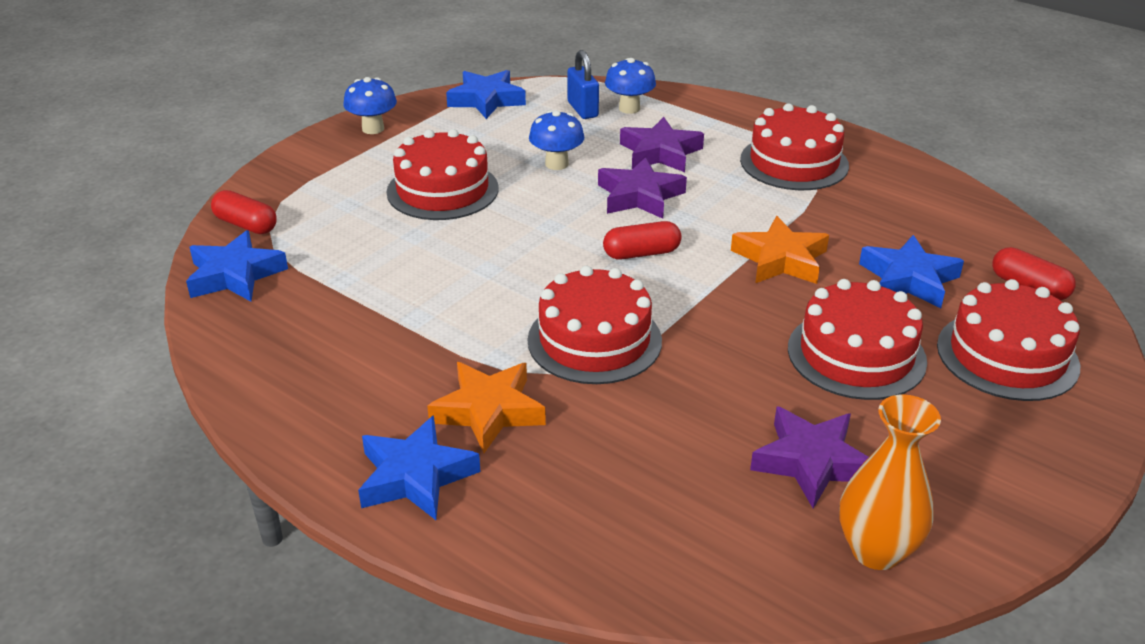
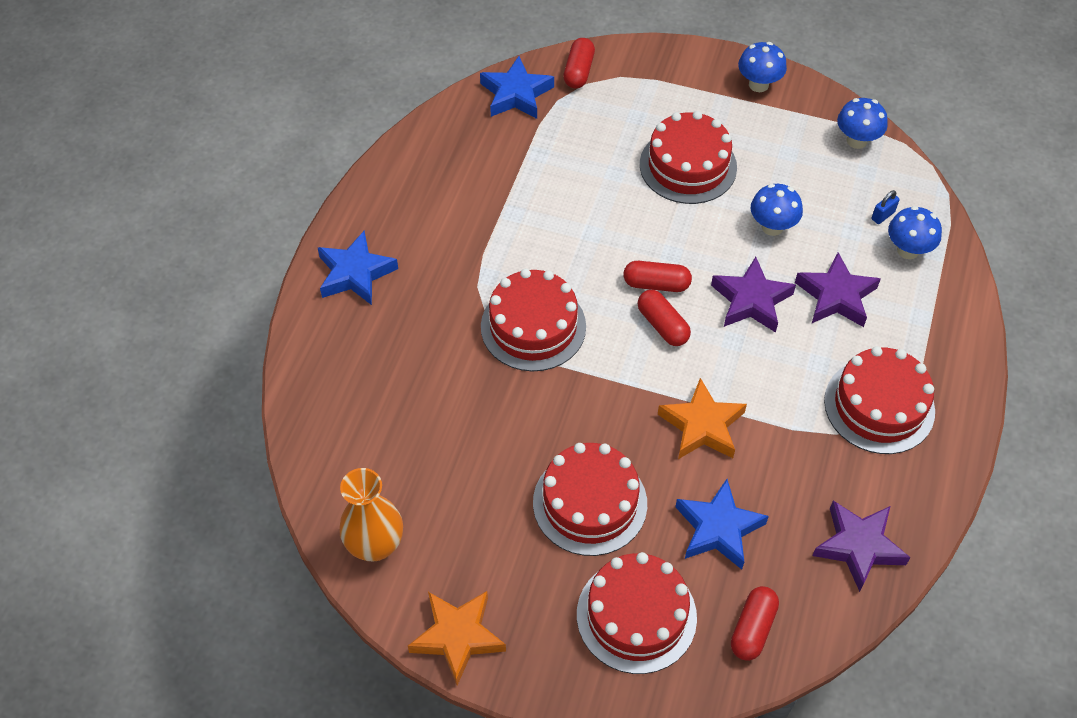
camera: 70 degrees right, 20 degrees up
(486, 100) = (856, 140): blue star -> blue mushroom
(488, 411) = (430, 289): orange star -> orange star (458, 637)
(582, 109) = (883, 215): blue padlock -> blue padlock, size x0.58
(585, 244) = (656, 284): none -> red capsule
(811, 462) = (450, 492): purple star -> purple star (858, 546)

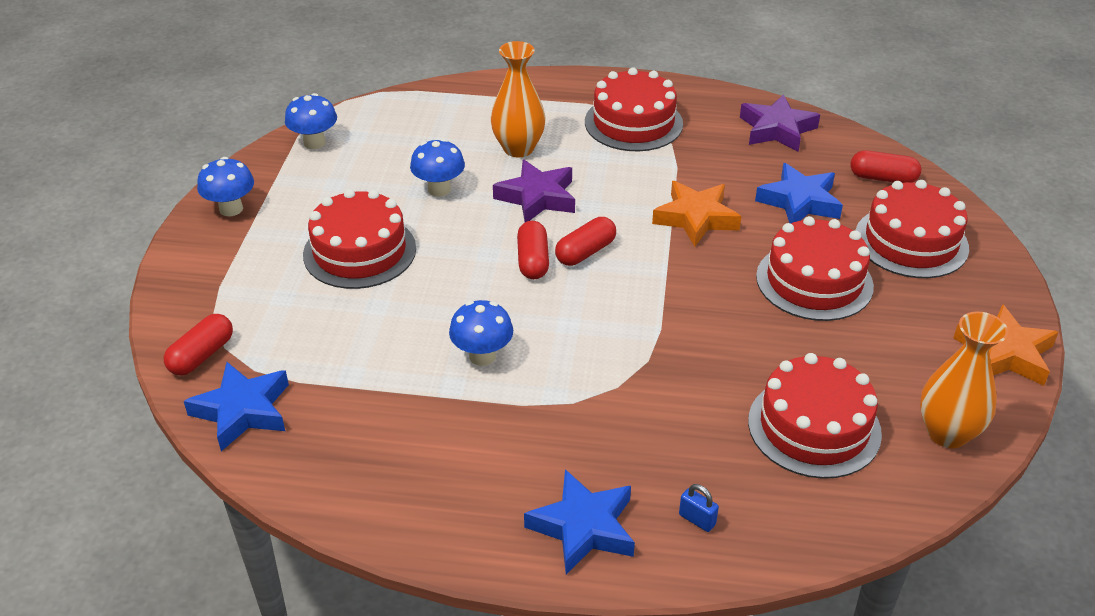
camera: 100 degrees left, 15 degrees down
(533, 326) = (617, 347): red cake -> red cake (814, 427)
(578, 71) = (202, 355): red capsule -> red capsule turned 60 degrees counterclockwise
(836, 296) = (518, 148): purple star -> orange vase
(883, 215) = (413, 125): blue padlock -> blue padlock (697, 520)
(908, 250) = (453, 111): blue mushroom -> blue mushroom (482, 356)

